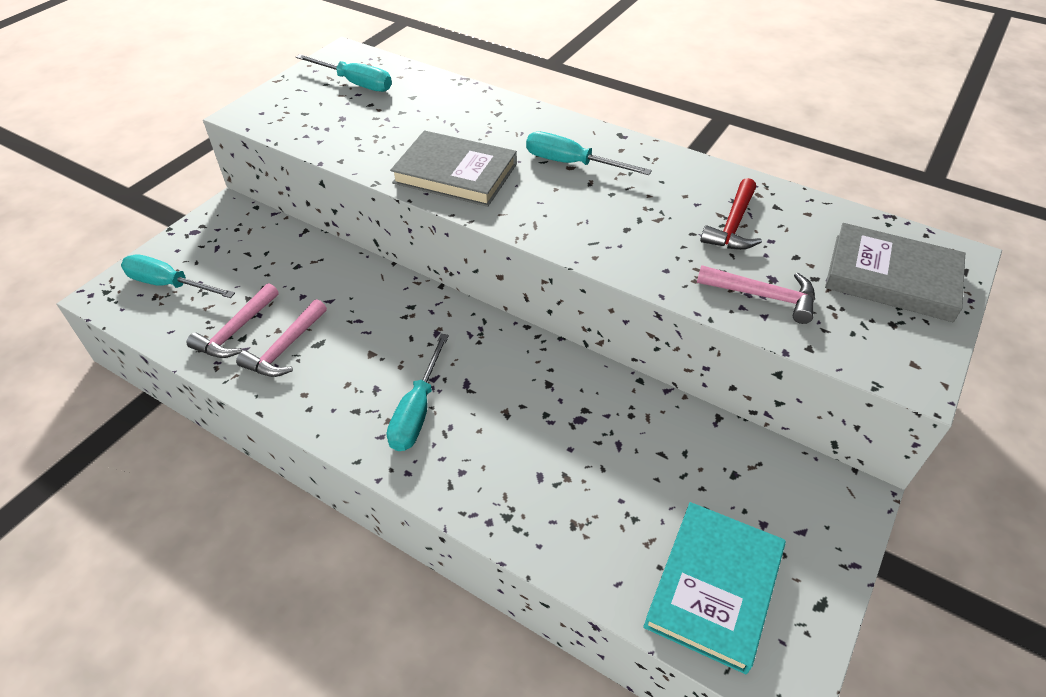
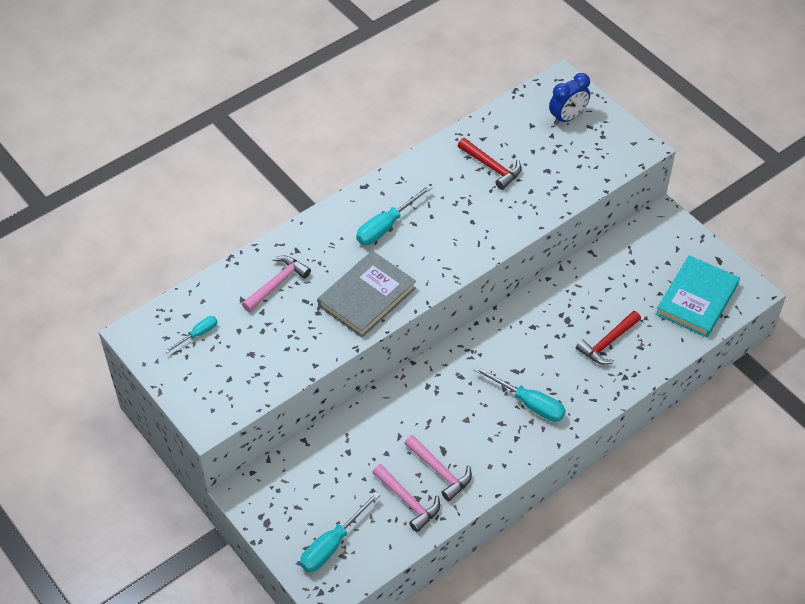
camera: 70 degrees left, 5 degrees up
(355, 83) = (198, 334): turquoise screwdriver -> turquoise screwdriver, size x0.58
(562, 478) = (607, 342): none -> red hammer
(714, 587) = (696, 299): turquoise book -> turquoise book turned 75 degrees clockwise
(763, 296) = (560, 181): pink hammer -> pink hammer (277, 284)
(891, 277) = (567, 117): grey book -> blue clock

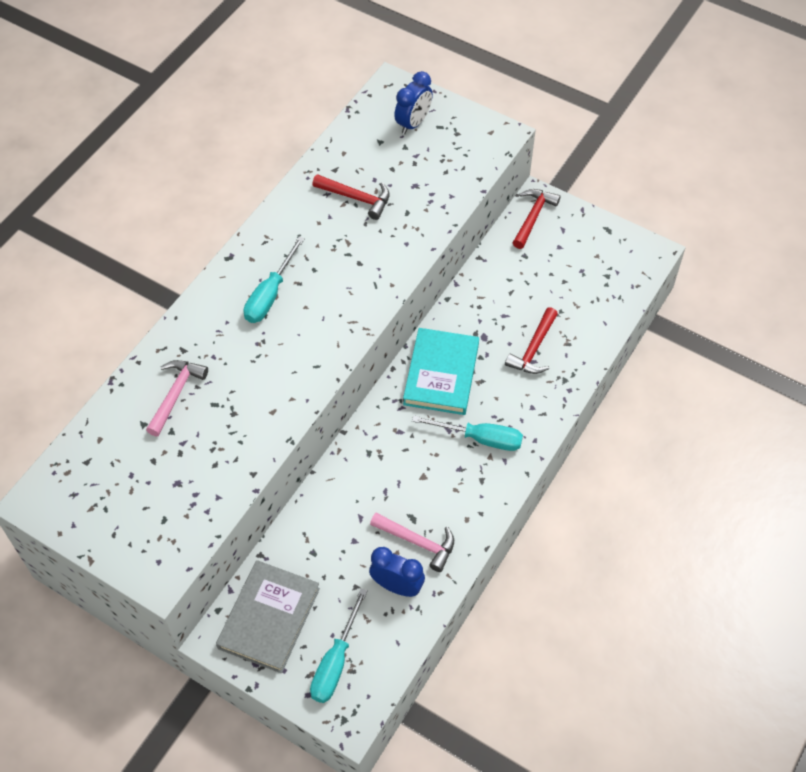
camera: 20 degrees left, 5 degrees up
(198, 334) = (109, 480): turquoise screwdriver -> none
(367, 297) = (280, 379): grey book -> grey book (269, 618)
(407, 501) = (397, 586): pink hammer -> blue clock
(654, 230) = (533, 217): none -> red hammer
(696, 299) = (602, 276): turquoise book -> turquoise book (441, 374)

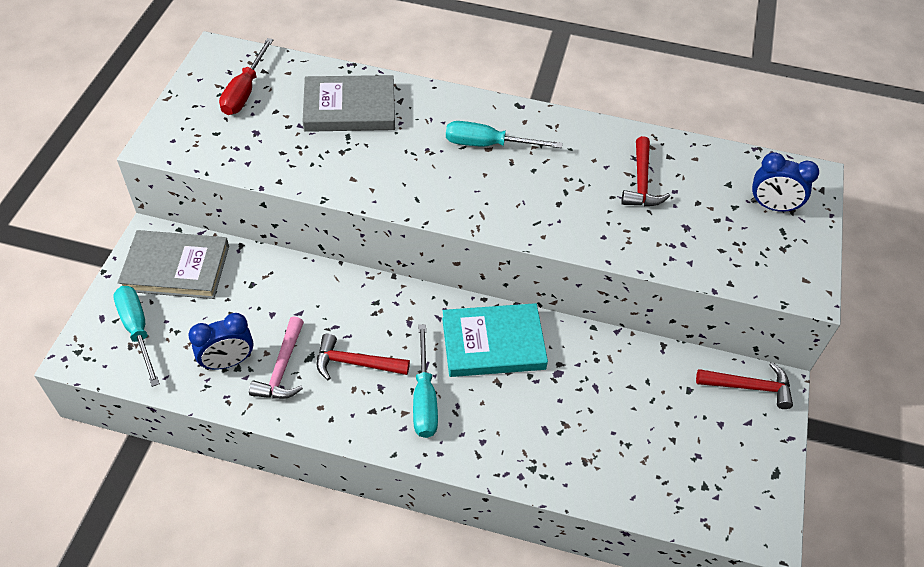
camera: 70 degrees right, 5 degrees down
(111, 484) = (245, 91): none -> red screwdriver
(176, 394) = (349, 108): pink hammer -> grey book
(335, 662) = (137, 330): turquoise screwdriver -> turquoise screwdriver turned 60 degrees clockwise
(397, 586) = (228, 362): blue clock -> blue clock turned 60 degrees clockwise
(533, 349) = (562, 426): red hammer -> red hammer (356, 363)

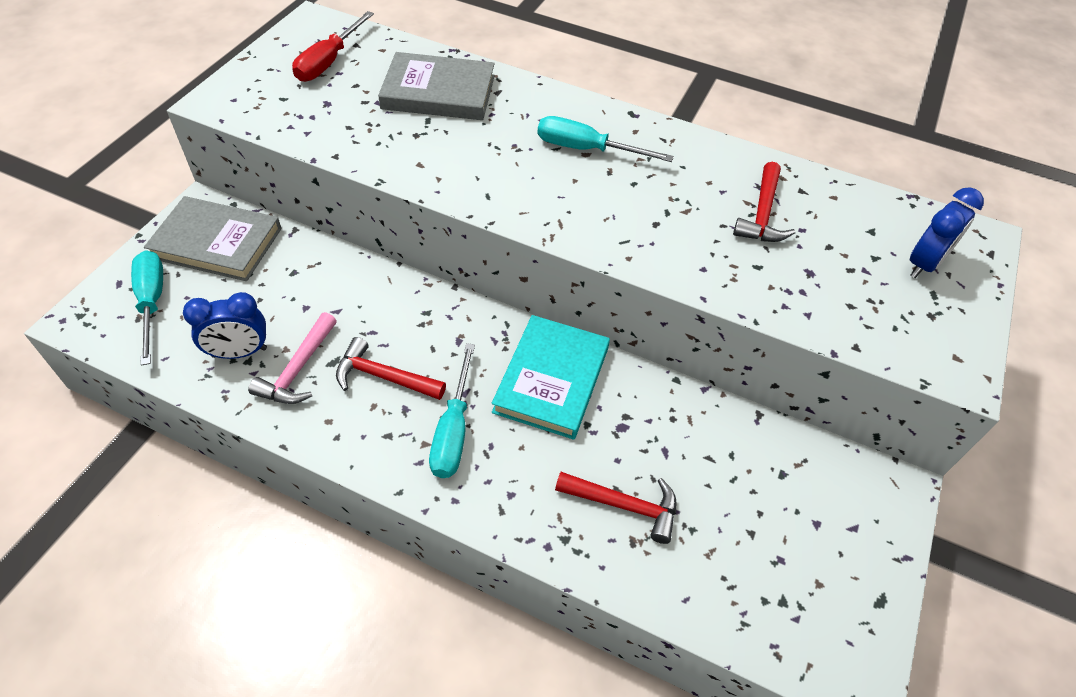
camera: 10 degrees right, 0 degrees up
(493, 343) = (551, 379): turquoise book -> turquoise book turned 75 degrees counterclockwise
(749, 387) = (861, 483): red hammer -> red hammer (624, 506)
(772, 206) = (924, 264): blue clock -> blue clock turned 75 degrees counterclockwise

